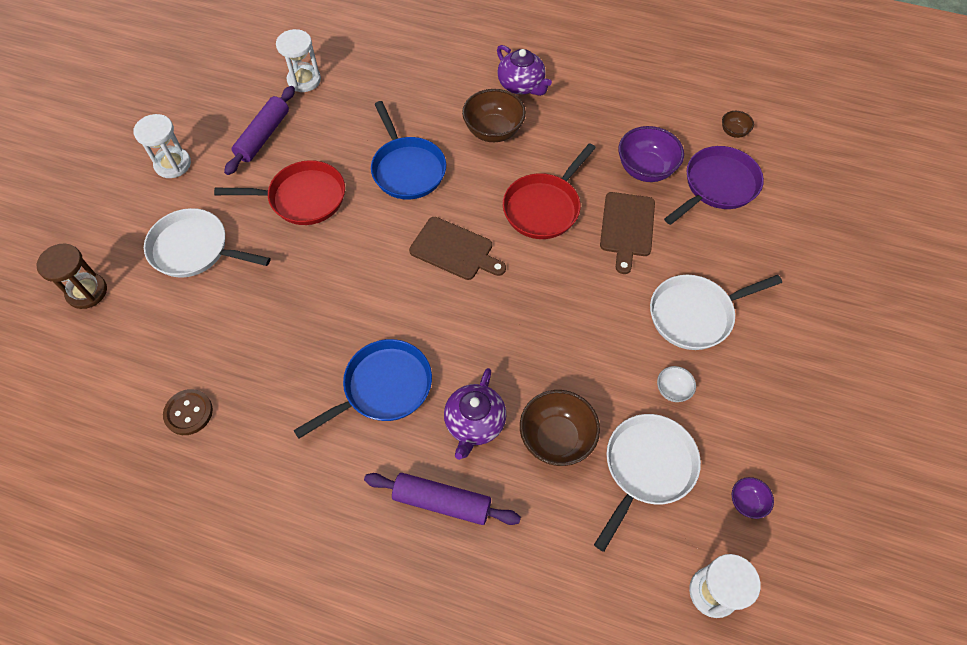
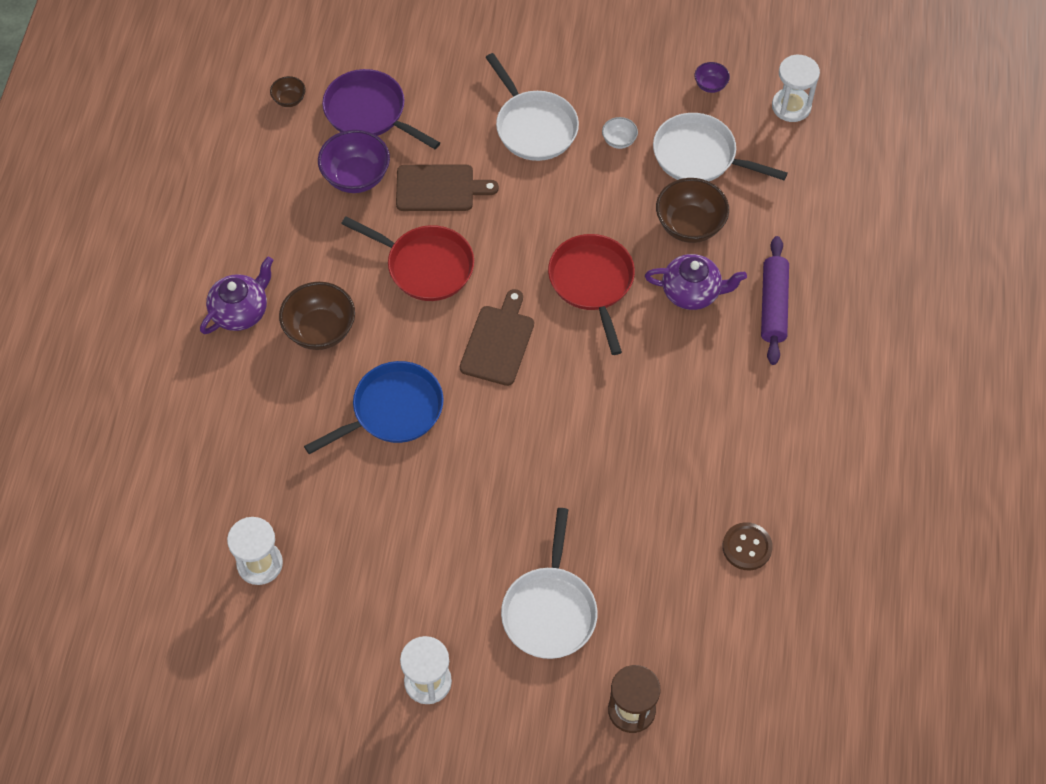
camera: 100 degrees left, 0 degrees up
(263, 136) = (364, 586): purple rolling pin -> none
(302, 198) = (455, 513): red pan -> red pan (592, 283)
(383, 388) = (675, 376): blue pan -> none

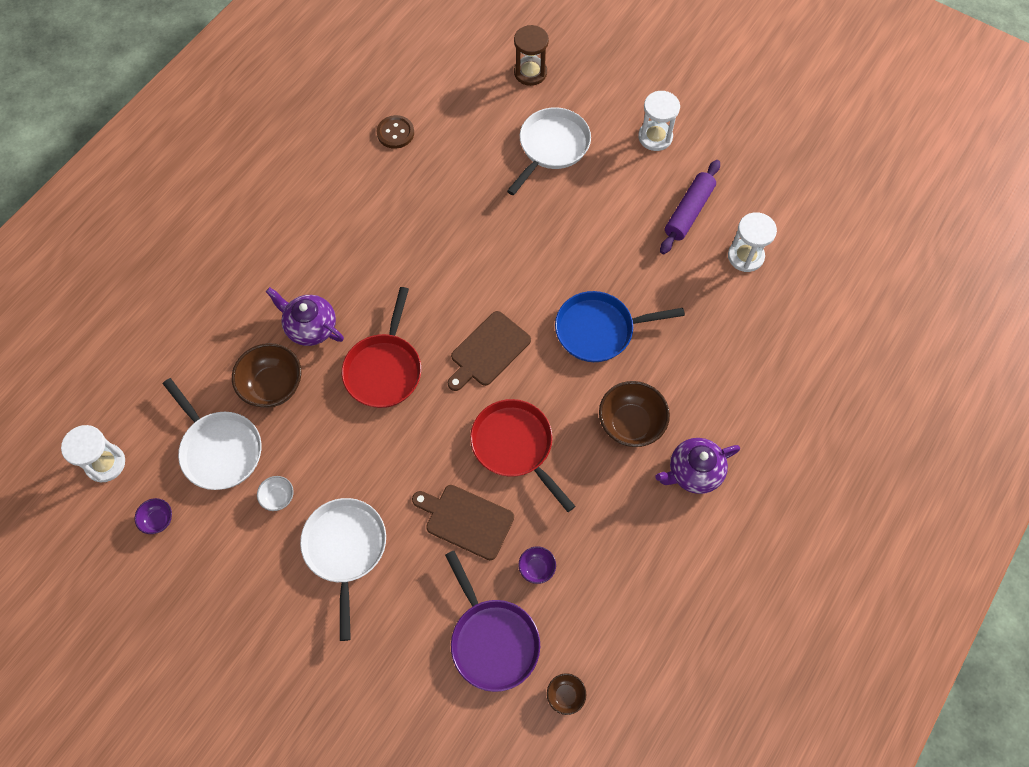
camera: 155 degrees left, 5 degrees up
(356, 177) = (536, 568): purple bowl -> purple bowl, size x0.51
(773, 306) = (256, 289): purple rolling pin -> purple rolling pin (688, 212)

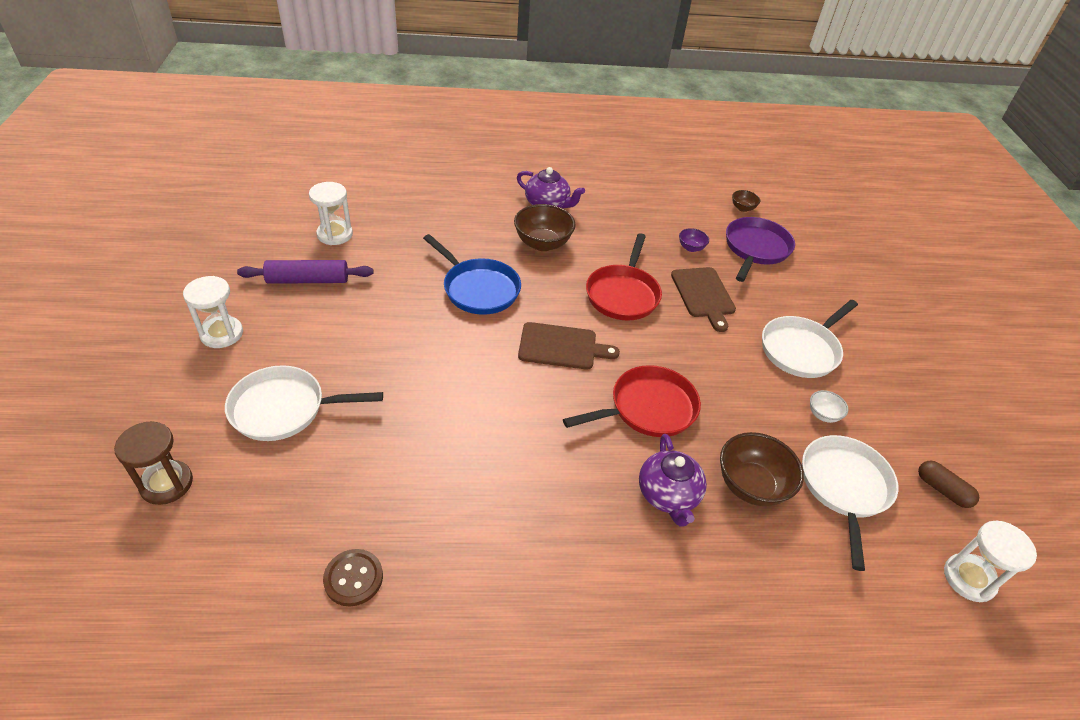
camera: 130 degrees left, 20 degrees down
(158, 520) = (942, 490): purple bowl -> brown capsule

